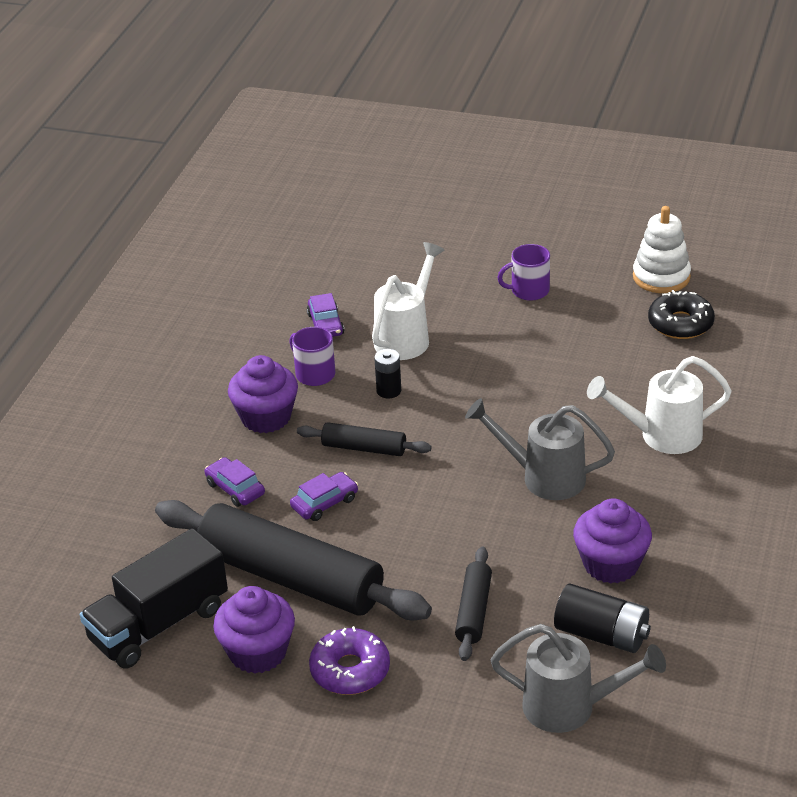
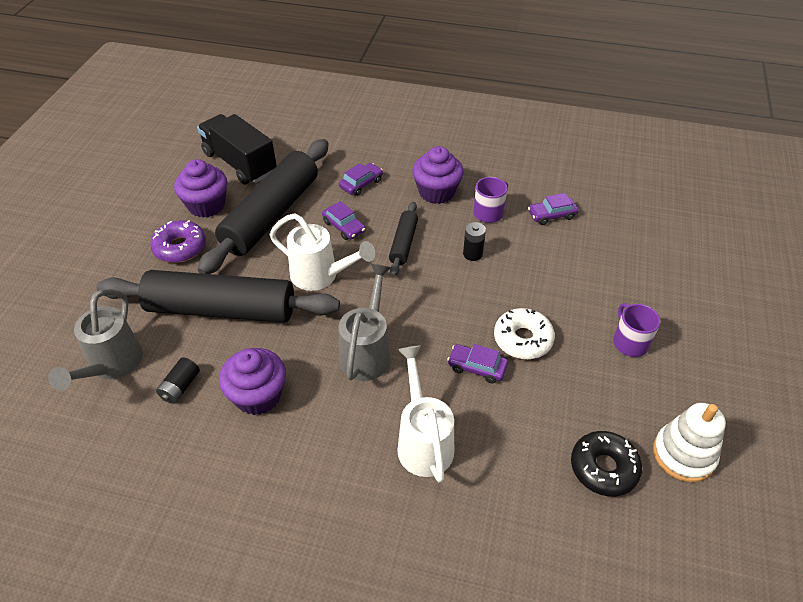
camera: 85 degrees right, 10 degrees up
(406, 337) = (543, 261): white watering can -> white watering can (320, 276)
(473, 611) = (221, 309): black rolling pin -> black rolling pin, size x2.13
(525, 361) = (522, 339): none -> white donut
(564, 395) = (477, 367): none -> purple car
(601, 634) = (180, 387): black battery -> black battery, size x0.62

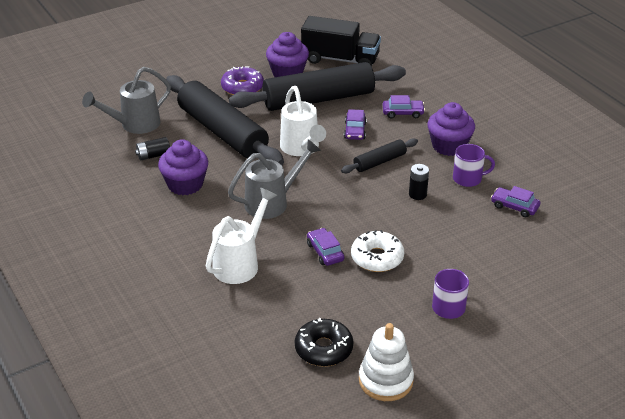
camera: 45 degrees right, 10 degrees down
(240, 163) = (340, 59): black truck -> black truck turned 105 degrees clockwise

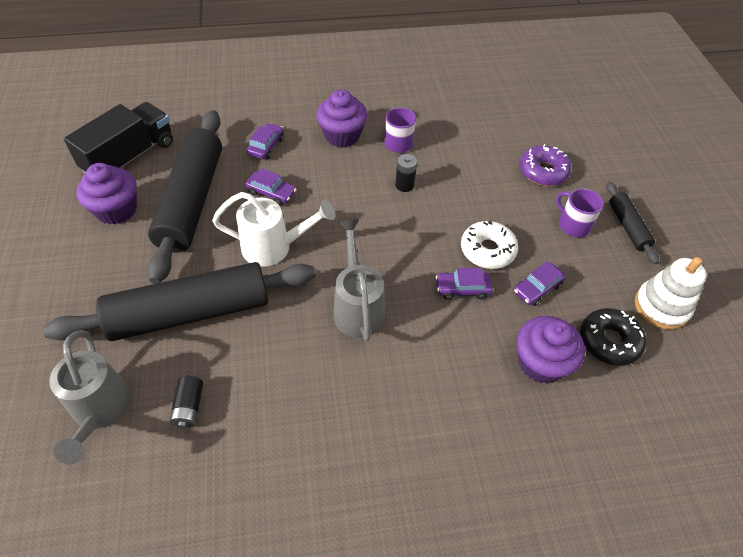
camera: 70 degrees left, 15 degrees up
(185, 184) = (274, 387): purple cupcake -> purple cupcake (541, 363)
(240, 263) = (452, 373): white watering can -> none
(242, 87) = (110, 262): purple donut -> purple donut (543, 171)
(379, 162) = (337, 193): black rolling pin -> black rolling pin (627, 227)
(514, 206) = (453, 130): purple car -> purple car (537, 288)

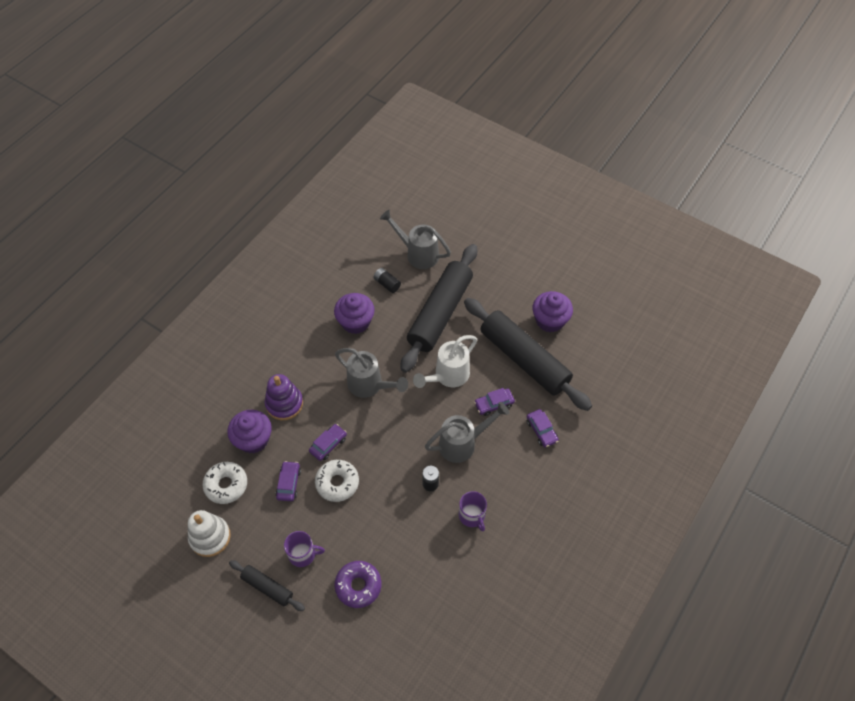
camera: 135 degrees right, 5 degrees up
(130, 157) = (596, 350): black truck -> none
(339, 189) = (462, 443): none -> grey watering can
(342, 136) = (511, 485): purple cupcake -> purple cupcake (355, 322)
(470, 371) = (284, 404): none -> purple stacking toy
(609, 341) = (226, 485): black donut -> white donut

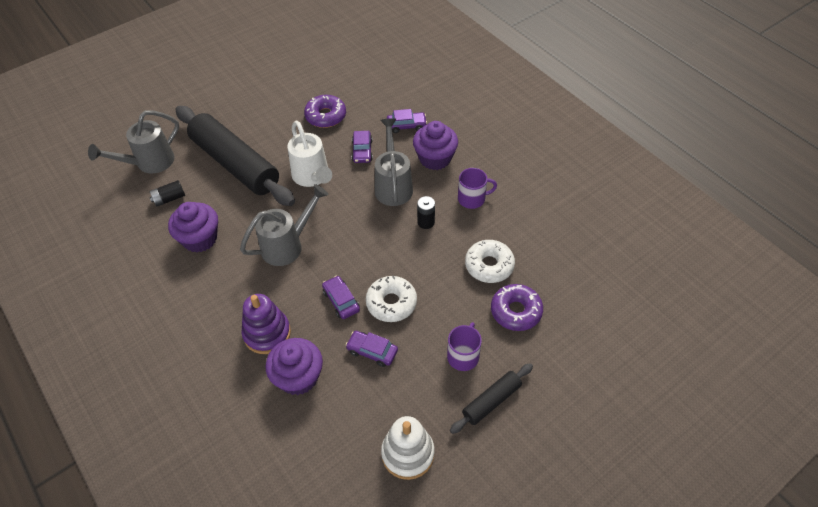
camera: 70 degrees left, 5 degrees down
(226, 485) = (346, 421): white donut -> white donut (489, 265)
(524, 359) = (325, 116): black rolling pin -> purple donut
(550, 320) = (294, 87): purple cupcake -> purple cupcake (435, 158)

